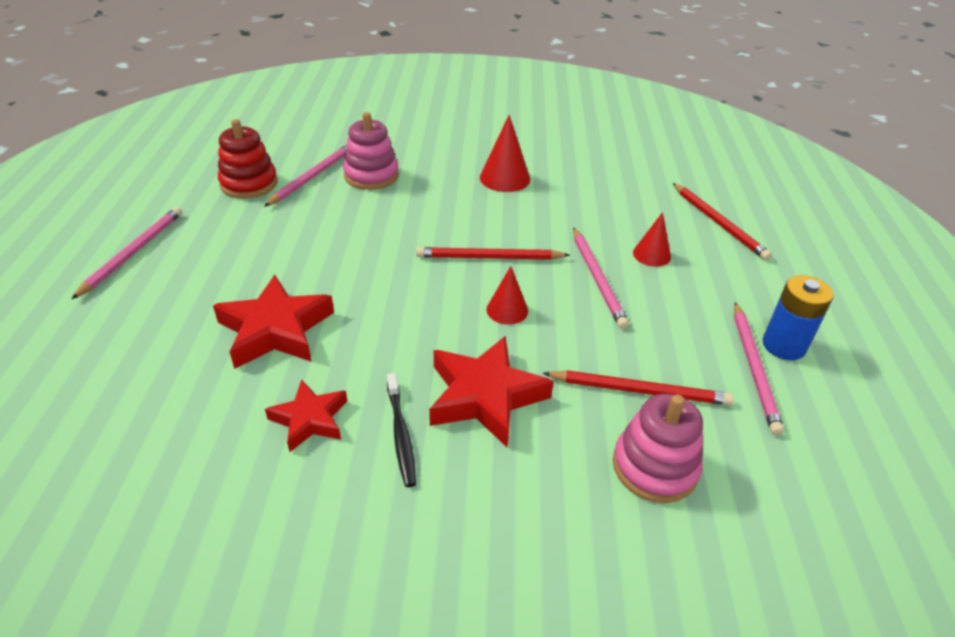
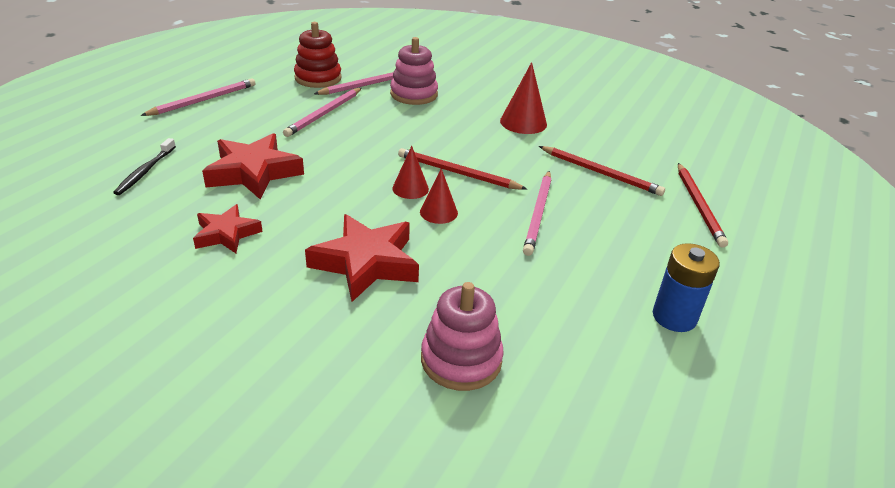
camera: 25 degrees right, 5 degrees down
(401, 435) = (280, 265): black toothbrush -> black toothbrush (145, 172)
(639, 390) = (499, 303): red pencil -> red pencil (600, 173)
(651, 254) = (607, 211): red cone -> red cone (410, 188)
(754, 368) = (626, 323): pink pencil -> pink pencil (324, 114)

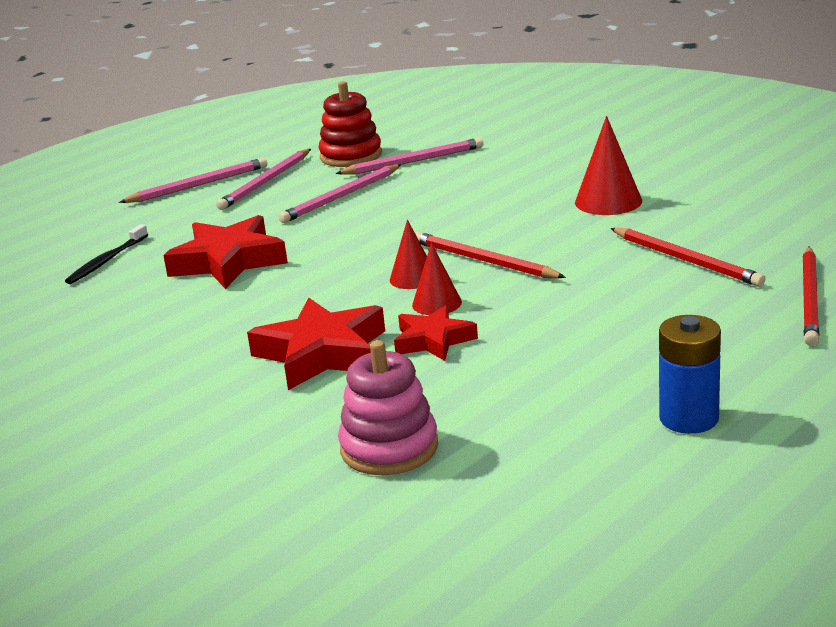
camera: 20 degrees right, 10 degrees down
(226, 234) = (174, 322): red star -> red star (433, 340)
(414, 94) = (470, 171): pink stacking toy -> none
(538, 214) = (569, 306): pink pencil -> pink pencil (266, 182)

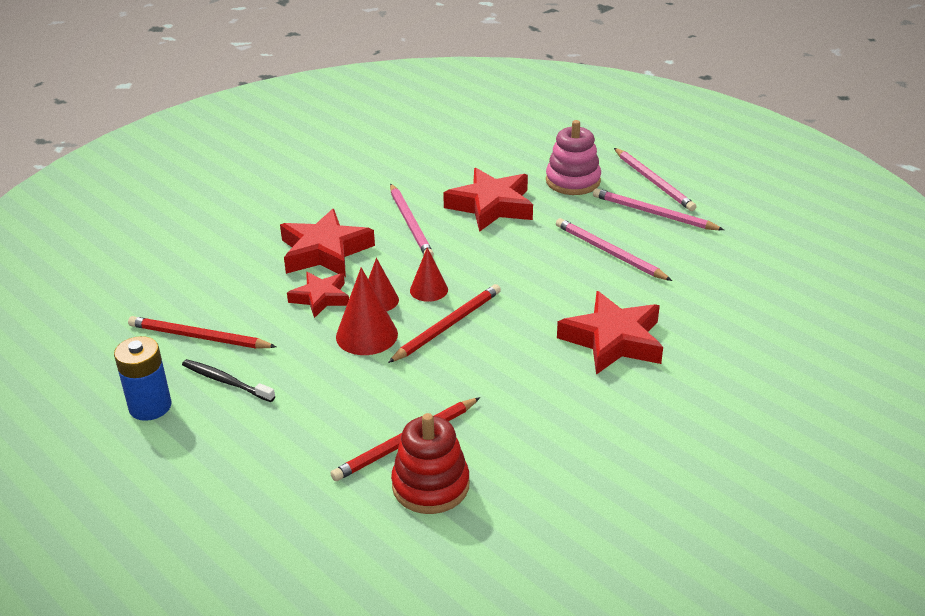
camera: 90 degrees right, 10 degrees up
(106, 261) = (510, 156): black toothbrush -> black toothbrush (225, 381)
(351, 156) = (713, 256): red stacking toy -> red stacking toy (430, 485)
(389, 448) = (190, 279): pink stacking toy -> pink stacking toy (573, 181)
(413, 161) = (691, 291): pink pencil -> pink pencil (410, 223)
(497, 187) = (613, 340): none -> red star
(608, 201) = (558, 408): red cone -> red cone (366, 335)
(810, 298) = (298, 507): red pencil -> red pencil (199, 337)

